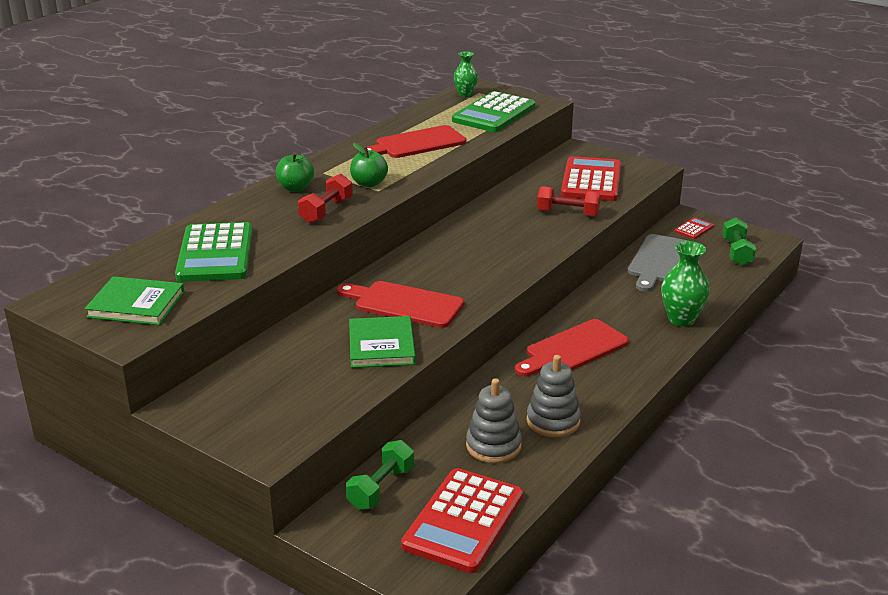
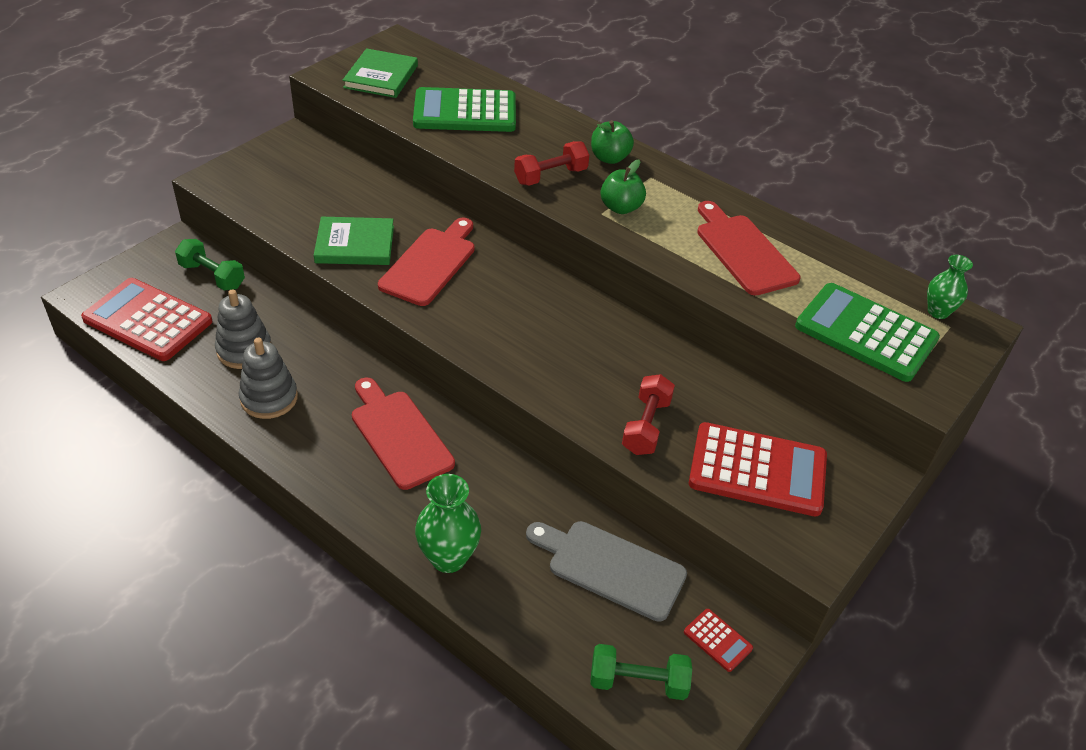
camera: 90 degrees right, 15 degrees up
(326, 211) = (550, 176): red dumbbell -> red dumbbell turned 60 degrees counterclockwise

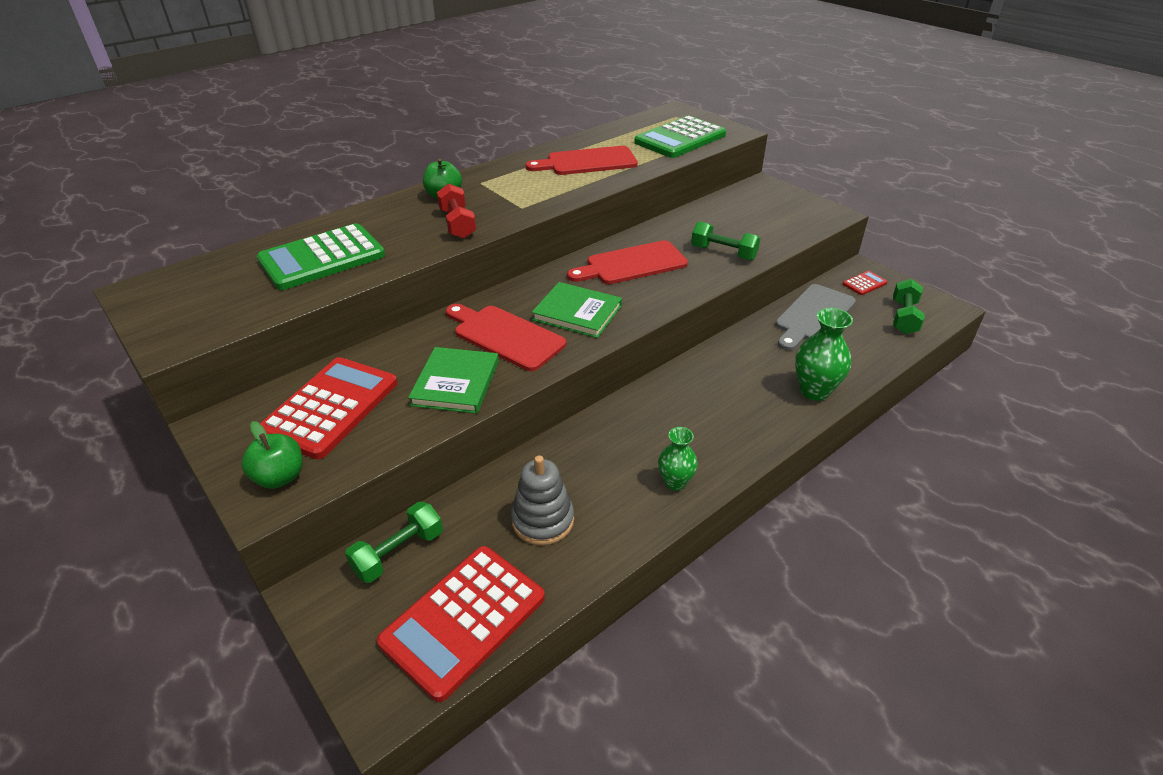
camera: 75 degrees left, 5 degrees down
(269, 398) = (622, 499): grey stacking toy -> none
(381, 77) = (208, 305): green book -> green book (577, 313)
(399, 435) = (681, 409): red cutting board -> red cutting board (632, 264)
(465, 112) = (322, 258): green calculator -> green calculator turned 45 degrees clockwise
(621, 207) = (517, 199): green apple -> green apple (280, 477)
(646, 426) = (723, 253): red dumbbell -> green dumbbell
(757, 470) = (763, 219): red calculator -> red calculator (330, 407)
(938, 312) = (662, 117): green vase -> green vase (675, 482)

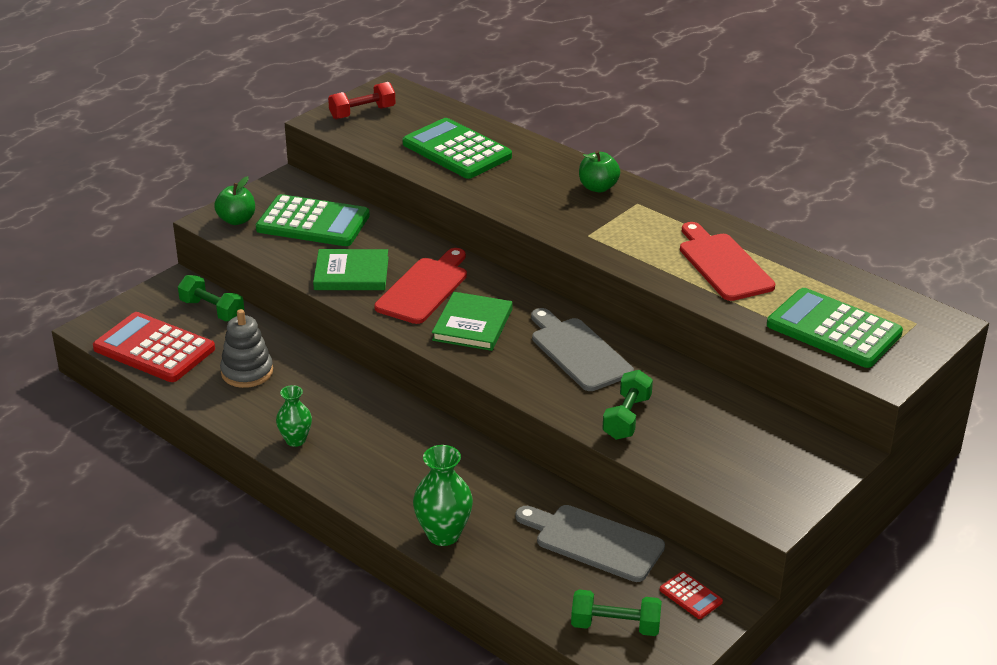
camera: 80 degrees right, 5 degrees down
(330, 407) = (313, 222): red calculator -> green calculator
(457, 224) = (539, 204): red dumbbell -> red dumbbell (362, 113)
(632, 264) = (578, 352): red cutting board -> grey cutting board

